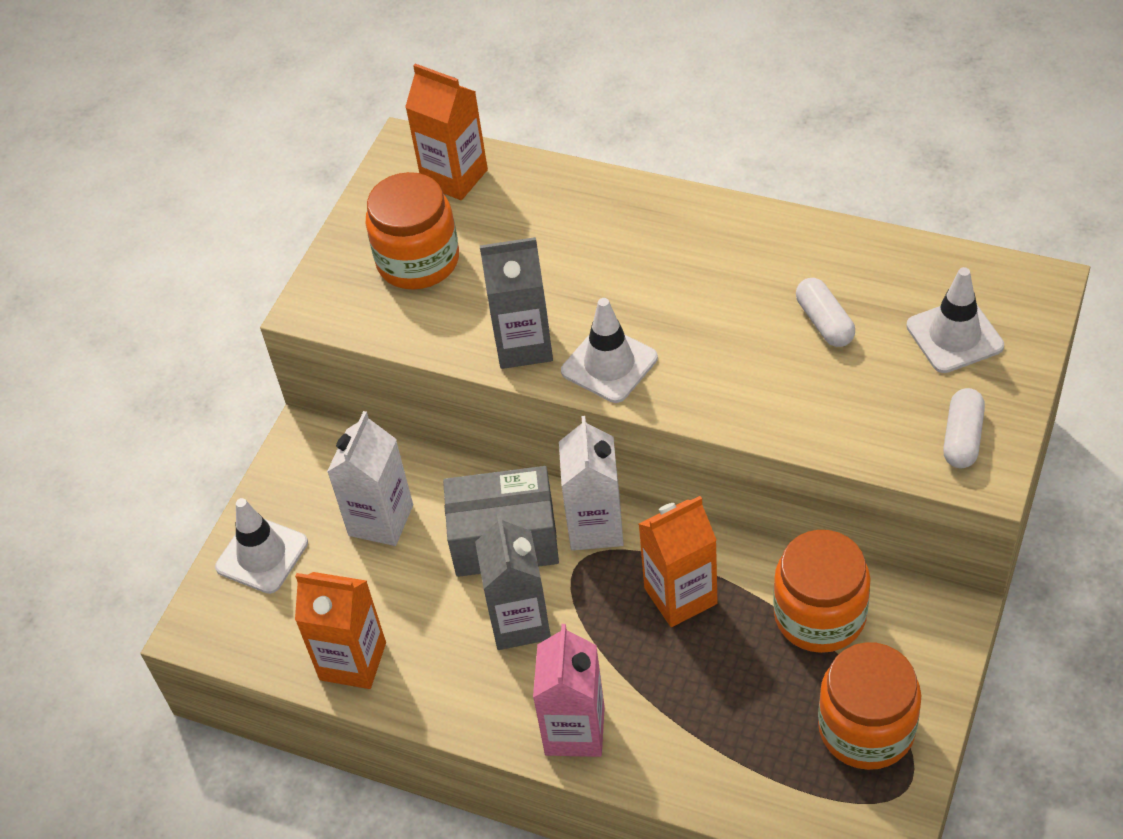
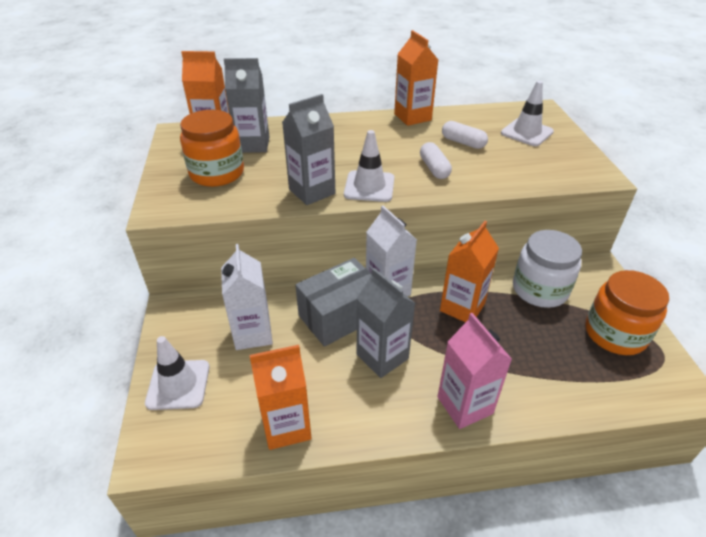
camera: 35 degrees left, 10 degrees down
(499, 215) = (253, 145): none -> grey carton
(790, 232) = (412, 117): none -> orange carton
(819, 615) = (539, 289): orange jar -> white jar
(962, 438) = (574, 165): white capsule -> white capsule (434, 168)

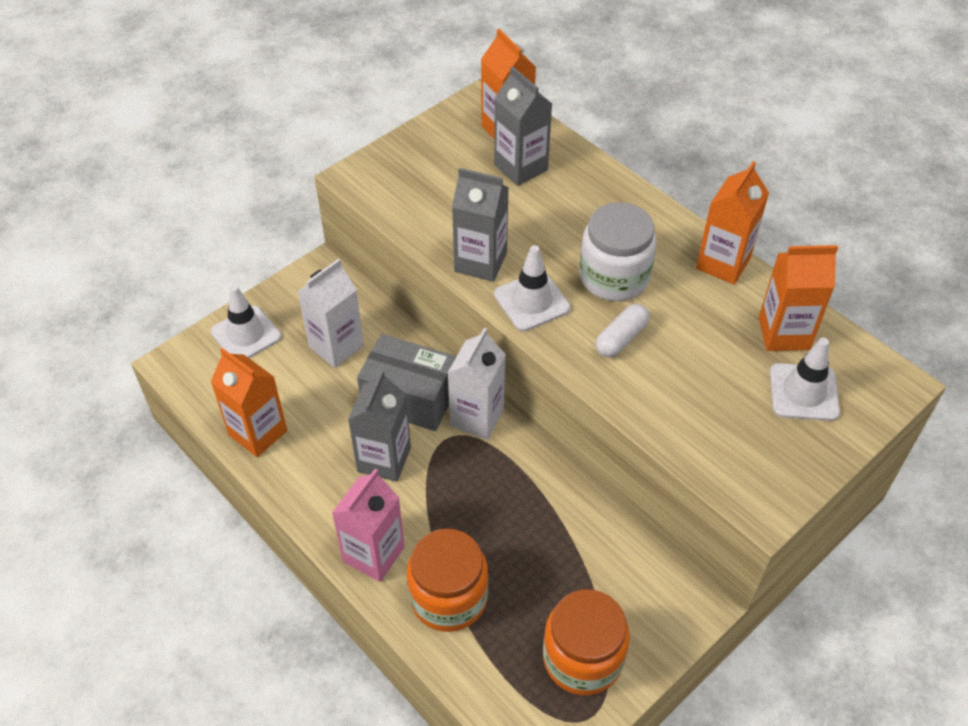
camera: 55 degrees right, 10 degrees up
(217, 173) = (446, 175): orange jar -> orange jar (448, 597)
(462, 307) = (506, 494): orange carton -> orange carton (784, 333)
(463, 142) = (708, 339): white capsule -> none
(539, 289) = (598, 557): white jar -> white jar (614, 277)

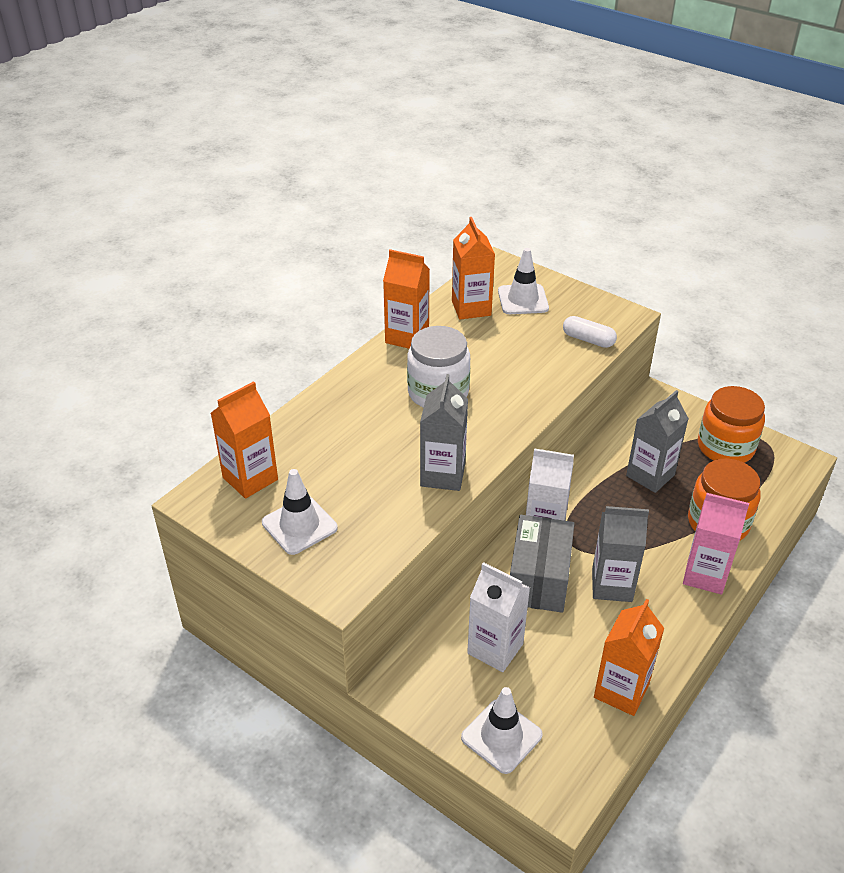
camera: 100 degrees left, 10 degrees down
(521, 167) = (307, 462): grey carton -> grey carton (650, 475)
(531, 301) = (480, 437): white traffic cone -> white traffic cone (299, 525)
(621, 338) = (504, 385): white capsule -> white capsule (588, 340)

